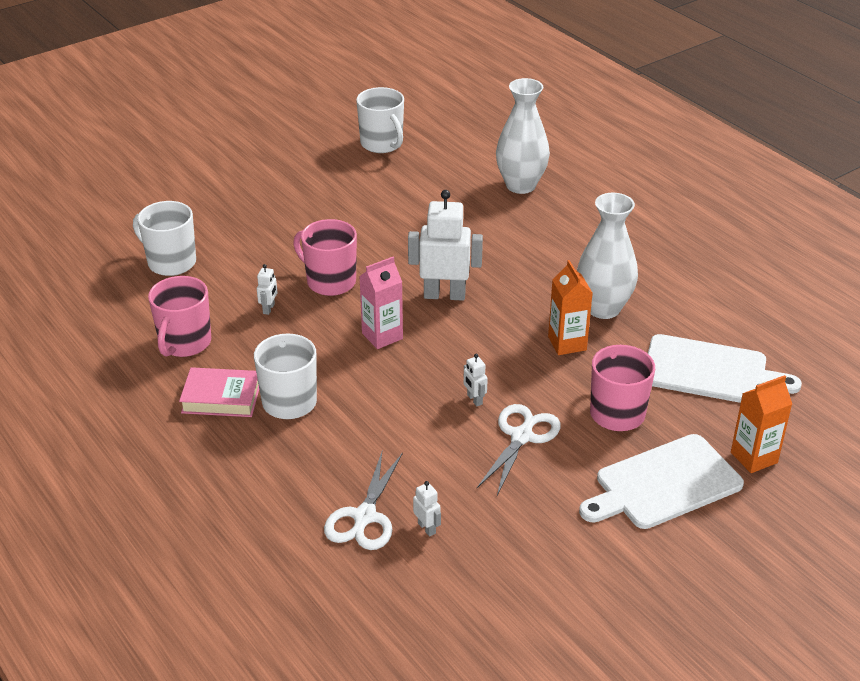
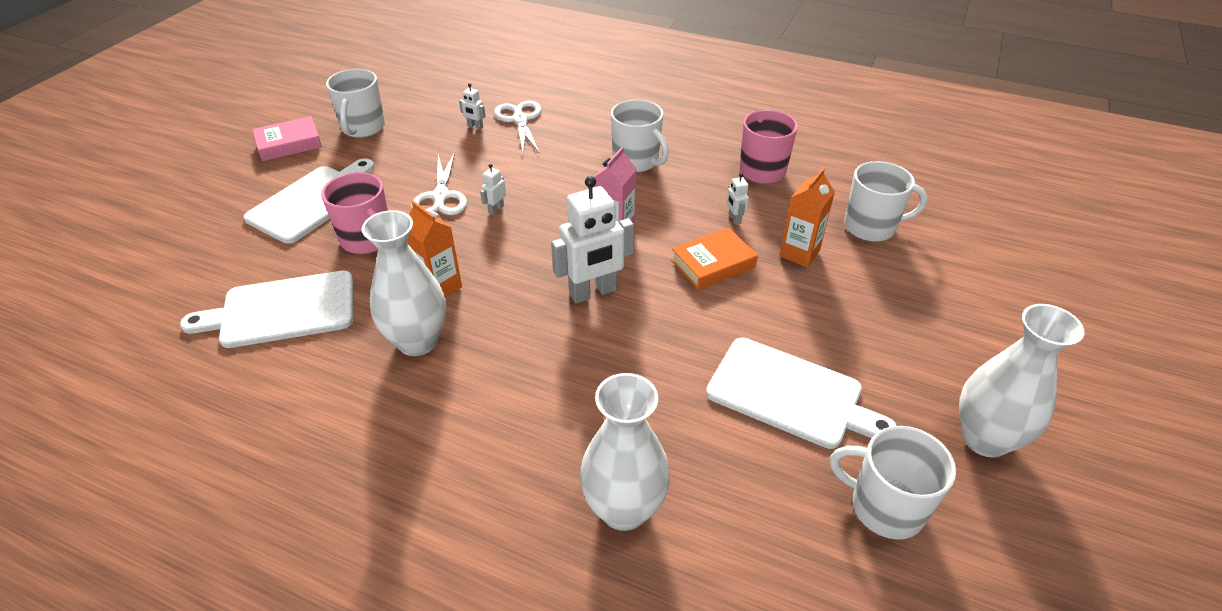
camera: 150 degrees right, 5 degrees up
(221, 398) = (686, 147): pink book -> pink book (289, 144)
(291, 146) = (985, 439): none -> white vase
(330, 282) = (713, 264): pink mug -> orange book
(372, 196) = (790, 394): none -> white cutting board
(474, 400) = (496, 209): white robot -> white robot turned 90 degrees counterclockwise
(572, 588) = (363, 128): none -> white mug
(754, 457) = (234, 244): orange carton -> orange carton (799, 253)

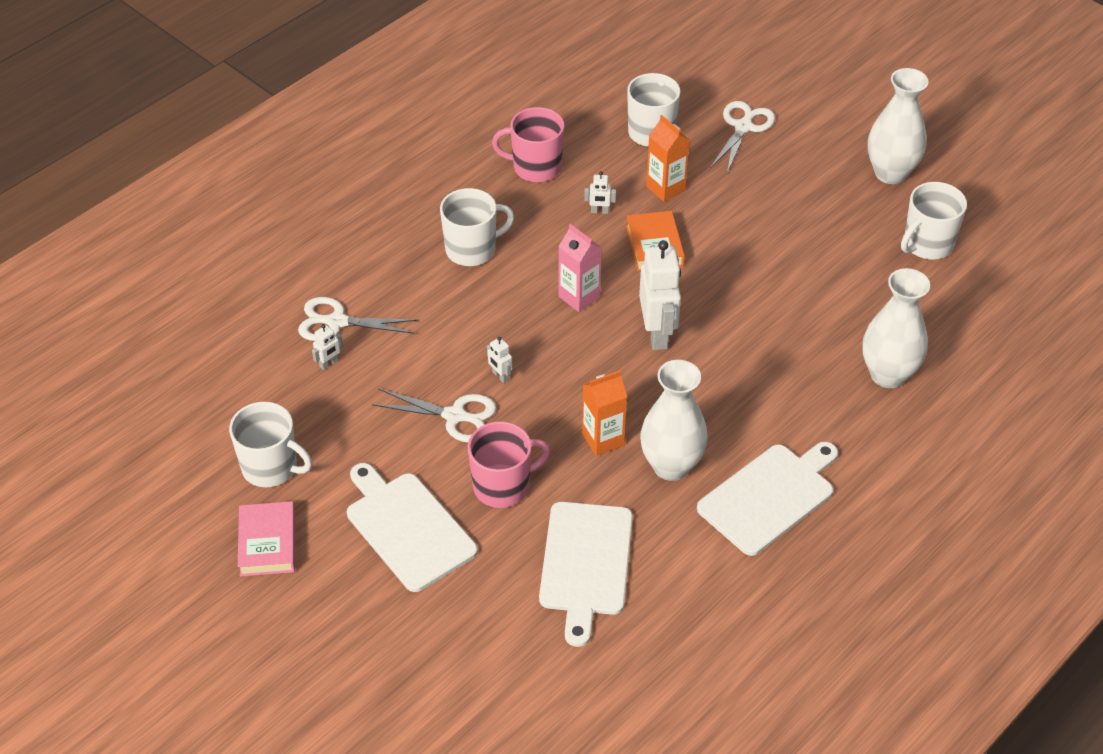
camera: 70 degrees left, 5 degrees up
(790, 394) = (817, 253): white cutting board -> white cutting board (769, 496)
(940, 289) = (743, 127): none -> white scissors

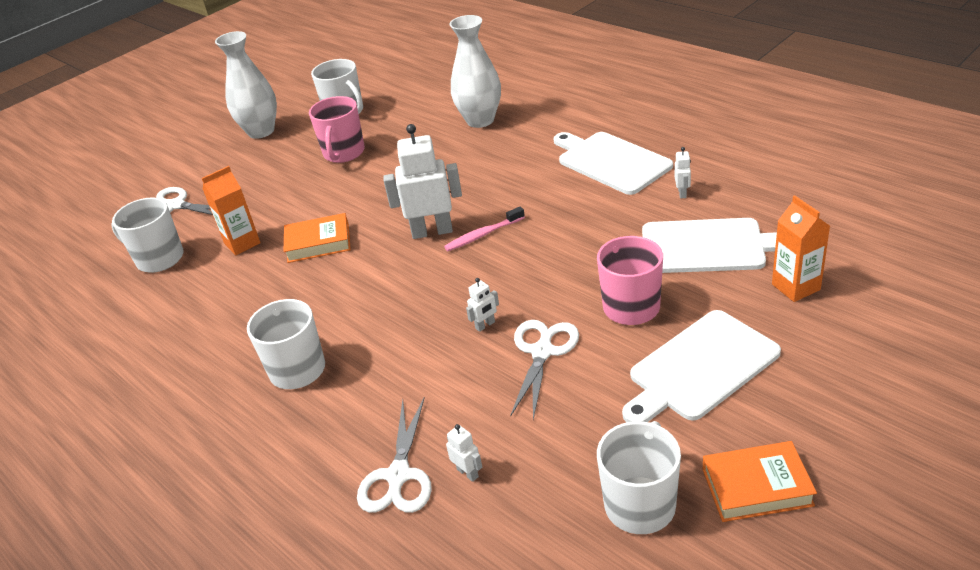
camera: 85 degrees left, 10 degrees down
(268, 543) = (756, 487): pink book -> orange book
(535, 167) = (181, 334): pink mug -> pink mug (344, 153)
(579, 297) = (379, 283): pink carton -> none
(599, 211) = (262, 282): white robot -> white robot (682, 193)
(603, 439) = (562, 250): orange carton -> orange carton (796, 287)
(643, 375) = (483, 235): none -> pink toothbrush
(671, 466) = (587, 211): white vase -> none

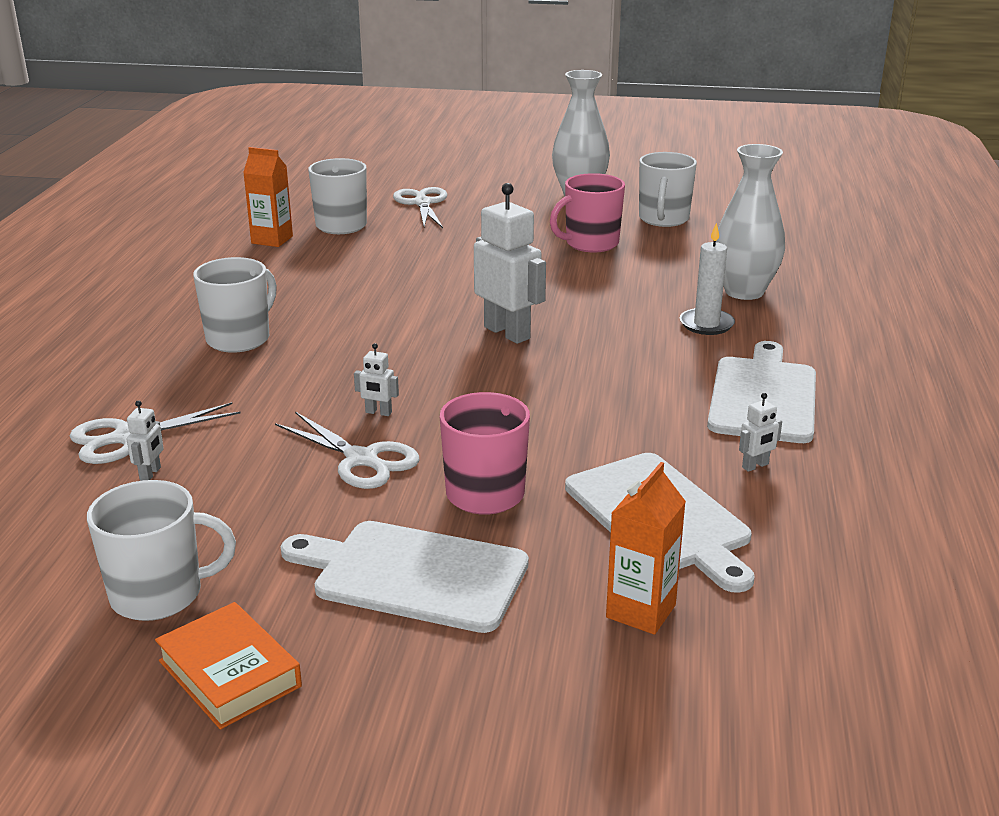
camera: 50 degrees right, 10 degrees down
(242, 243) = (396, 250): orange carton -> orange carton (272, 240)
(318, 243) = (430, 283): orange book -> none
(483, 235) = (530, 362): pink toothbrush -> none
(506, 149) = (706, 324): none -> white candle
(542, 351) = (362, 460): white scissors -> white scissors turned 60 degrees clockwise

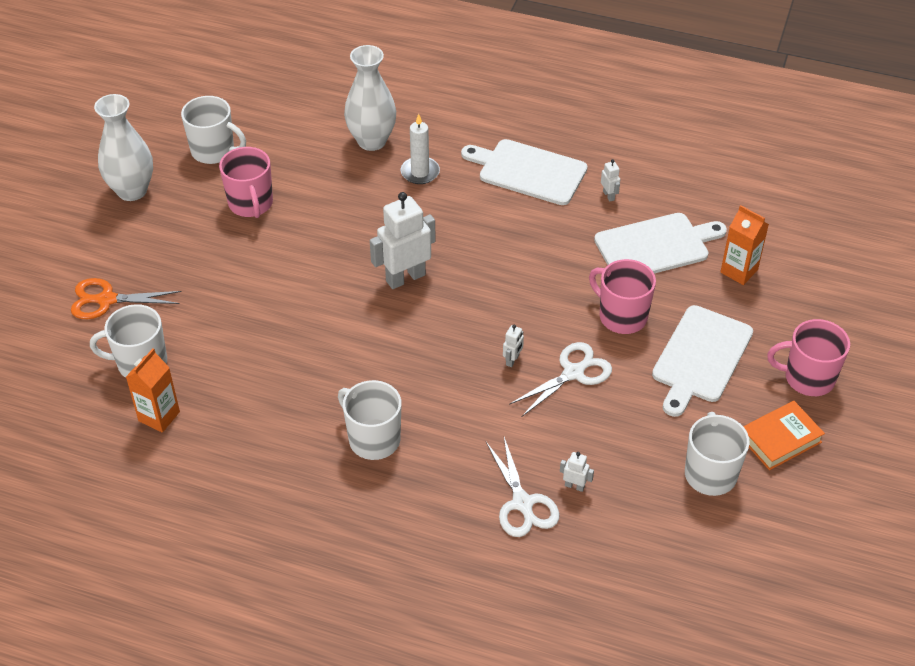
camera: 80 degrees left, 20 degrees up
(383, 708) = (808, 378): none -> pink mug
(422, 203) = (106, 300): white scissors -> orange scissors

